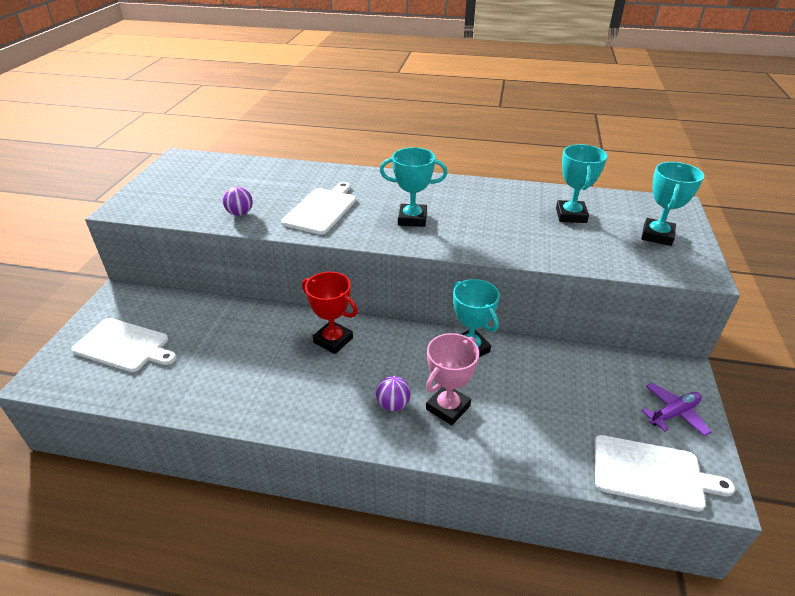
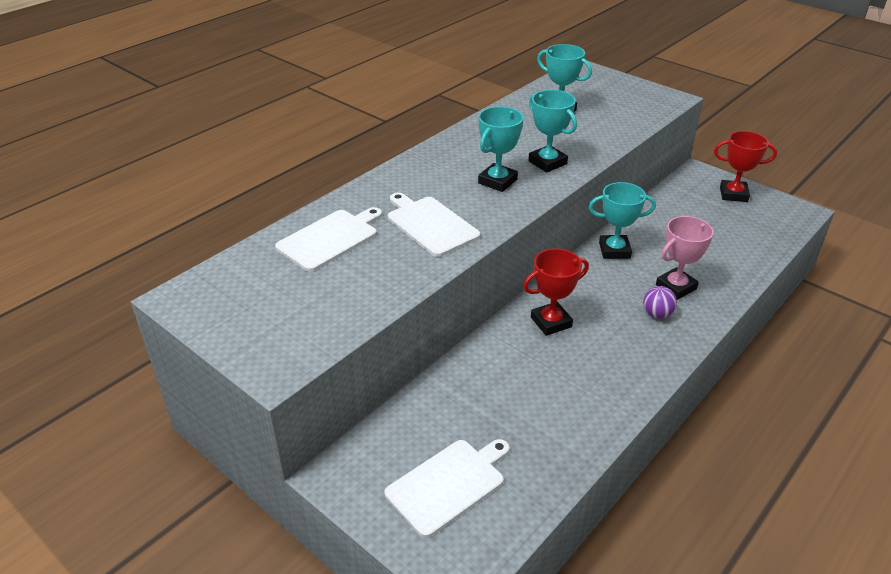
camera: 60 degrees left, 0 degrees up
(240, 213) = (386, 278): purple ball -> none
(448, 407) = (676, 287): pink trophy -> pink trophy turned 75 degrees clockwise
(651, 473) = (779, 227): white cutting board -> white cutting board (330, 238)
(657, 235) = (616, 92): turquoise trophy -> turquoise trophy (547, 162)
(673, 413) = (733, 194): purple plane -> red trophy

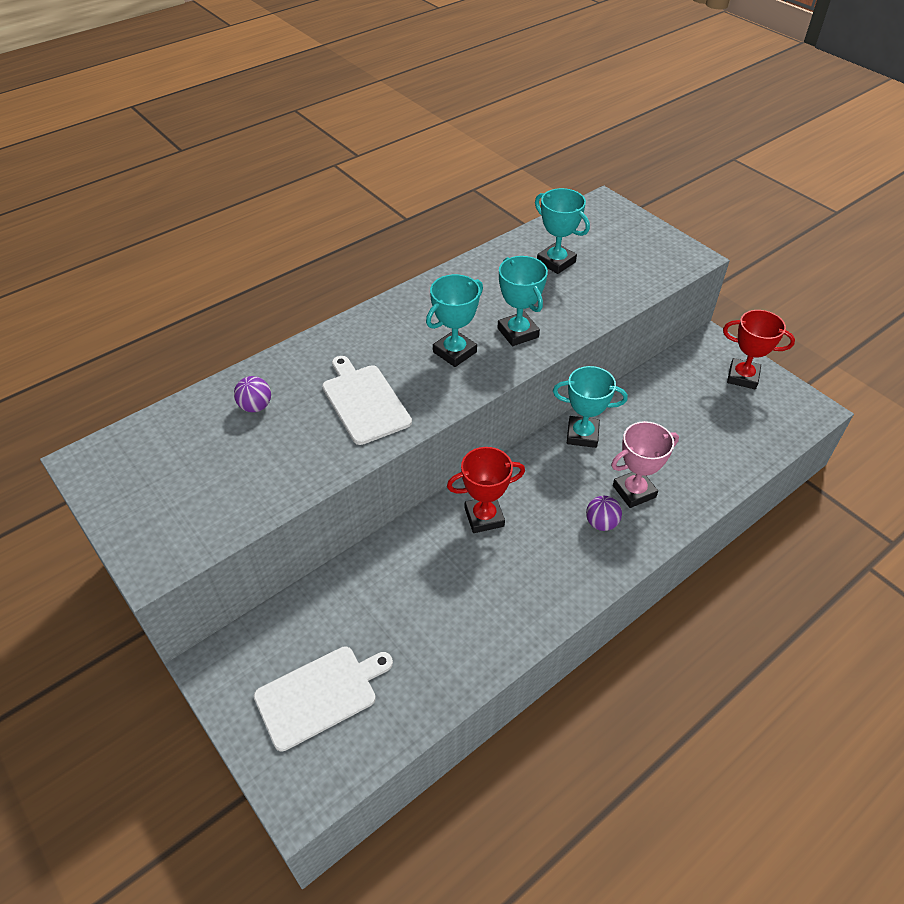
camera: 10 degrees right, 10 degrees up
(330, 238) = (255, 406): white cutting board -> purple ball

